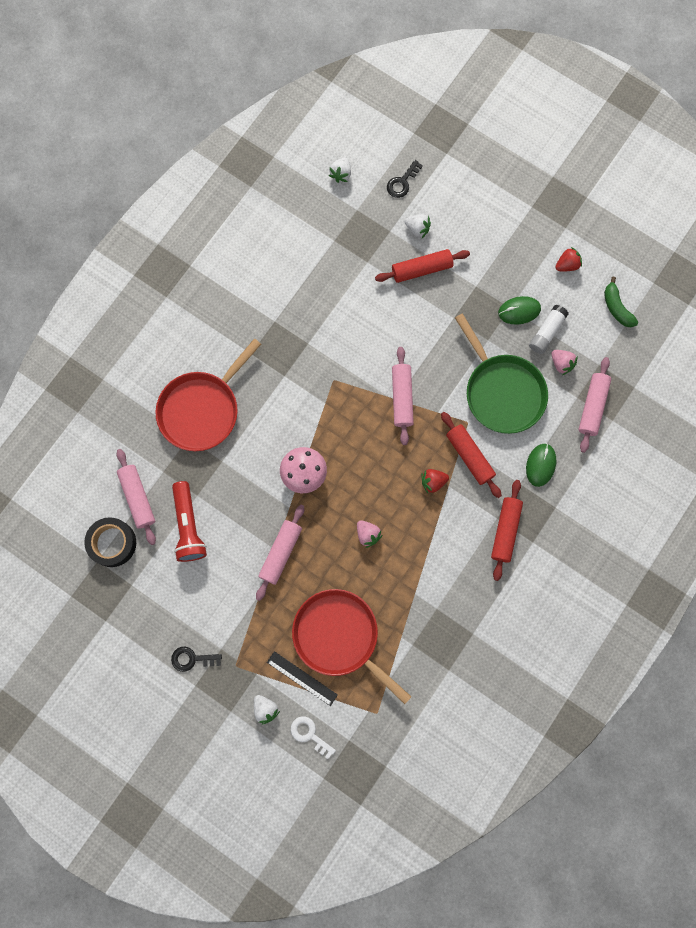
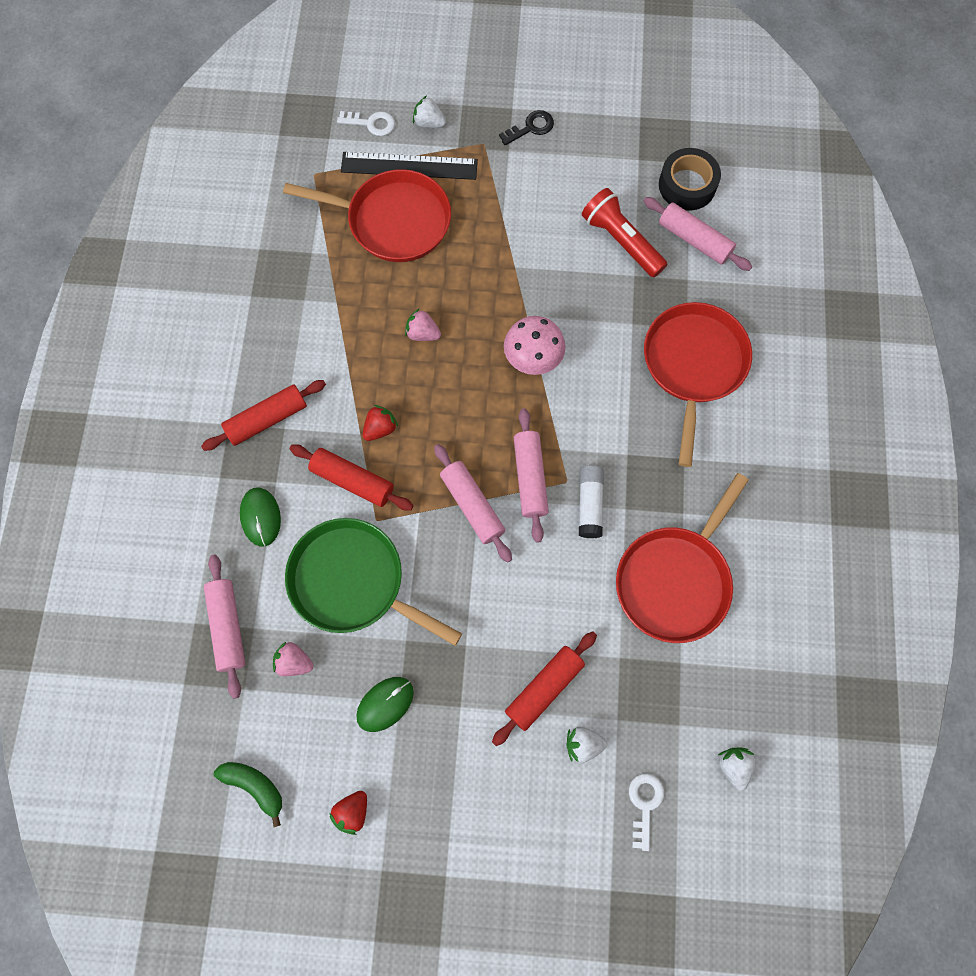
camera: 150 degrees right, 5 degrees down
(280, 553) = (506, 266): pink rolling pin -> pink rolling pin (530, 478)
(302, 678) = (409, 166): black ruler -> black ruler, size x1.51
(306, 286) = (675, 580): none -> red pan
(402, 182) = (644, 804): black key -> white key
(505, 531) = (267, 419): red rolling pin -> red rolling pin turned 75 degrees clockwise
(546, 332) = (334, 695): white glue stick -> white glue stick (589, 504)

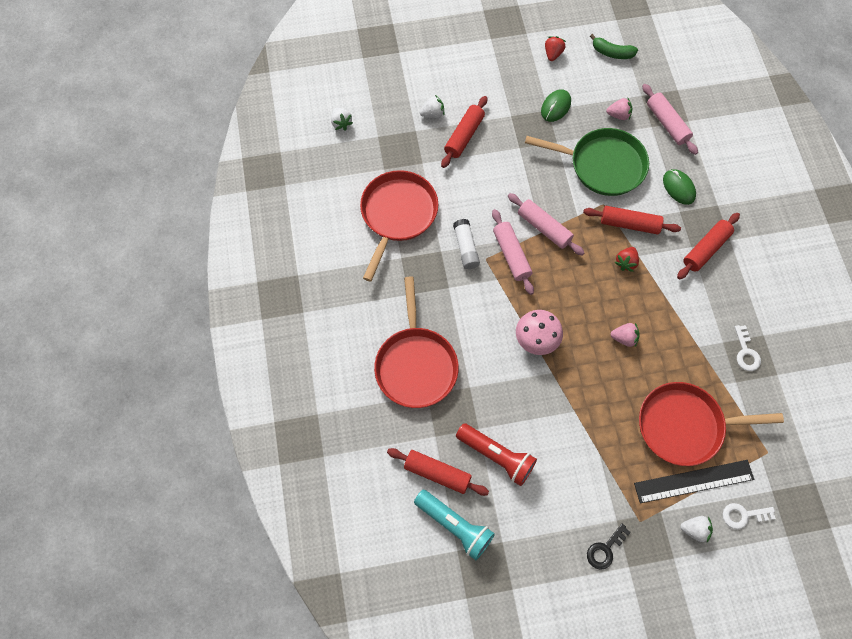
camera: 165 degrees right, 5 degrees down
(644, 804) = (389, 93): white key -> white key (746, 352)
(687, 185) = (454, 526): black tape -> turquoise flashlight
(694, 240) = (437, 473): pink rolling pin -> red rolling pin

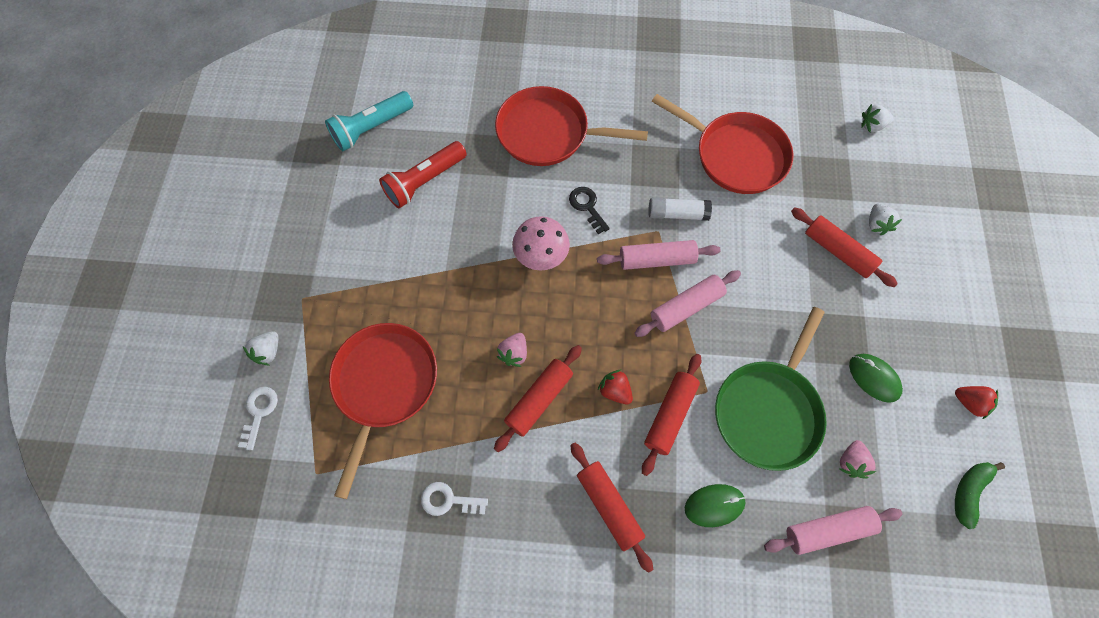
camera: 105 degrees right, 0 degrees up
(437, 473) = (427, 126): red rolling pin -> red rolling pin (539, 400)
(605, 549) = (289, 254): black key -> black key (587, 207)
(694, 481) = (318, 371): black ruler -> none

